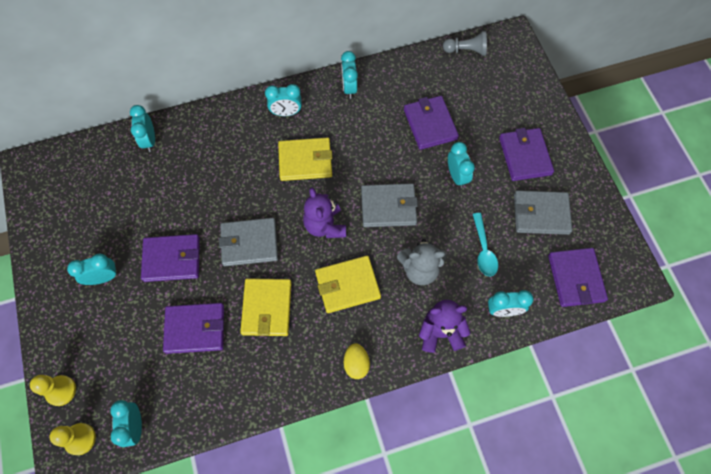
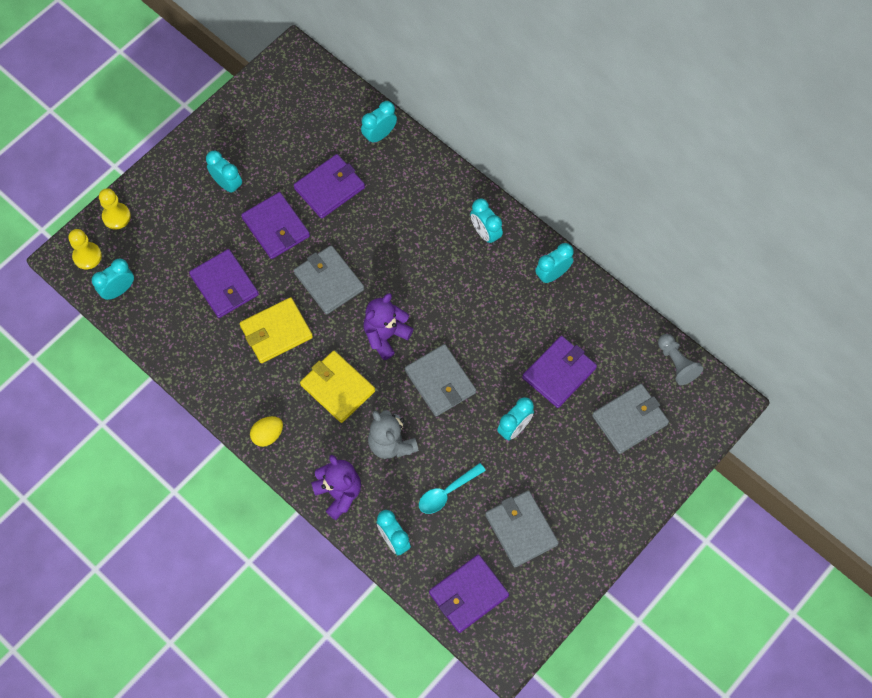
camera: 60 degrees right, 0 degrees up
(305, 161) = (443, 280): yellow wallet -> none
(492, 100) = (629, 420): none -> grey wallet
(525, 156) = (580, 483): purple wallet -> purple wallet (329, 188)

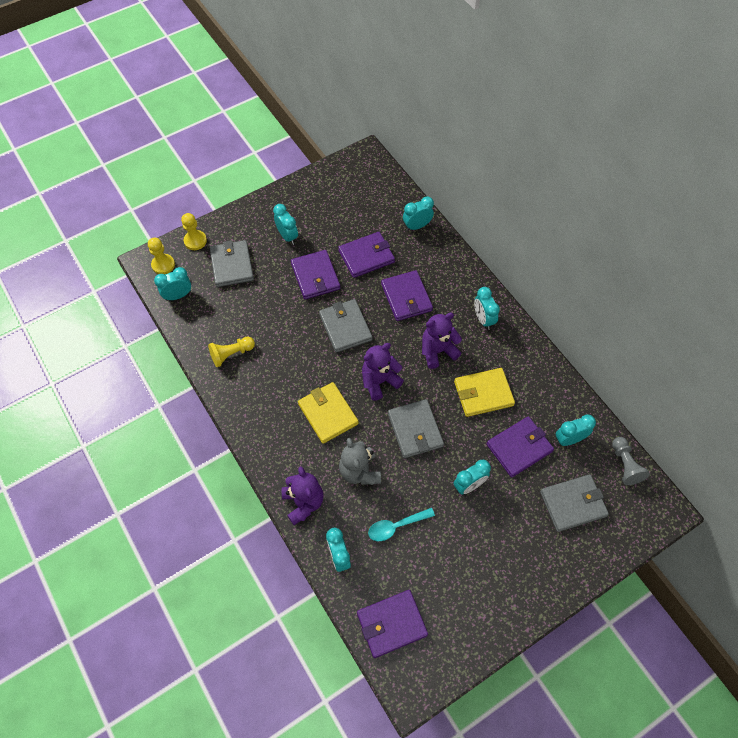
camera: 15 degrees right, 5 degrees down
(205, 346) = (231, 354): none -> yellow pawn
(224, 285) = (261, 311): purple wallet -> purple wallet (406, 297)
(268, 435) = (259, 438): yellow egg -> none
(276, 332) = (291, 356): yellow wallet -> yellow wallet (483, 393)
(442, 284) = (437, 351): none -> purple teddy bear
(521, 529) = (453, 577): grey wallet -> grey wallet (232, 265)
(552, 274) = (532, 365): turquoise clock -> turquoise clock (569, 439)

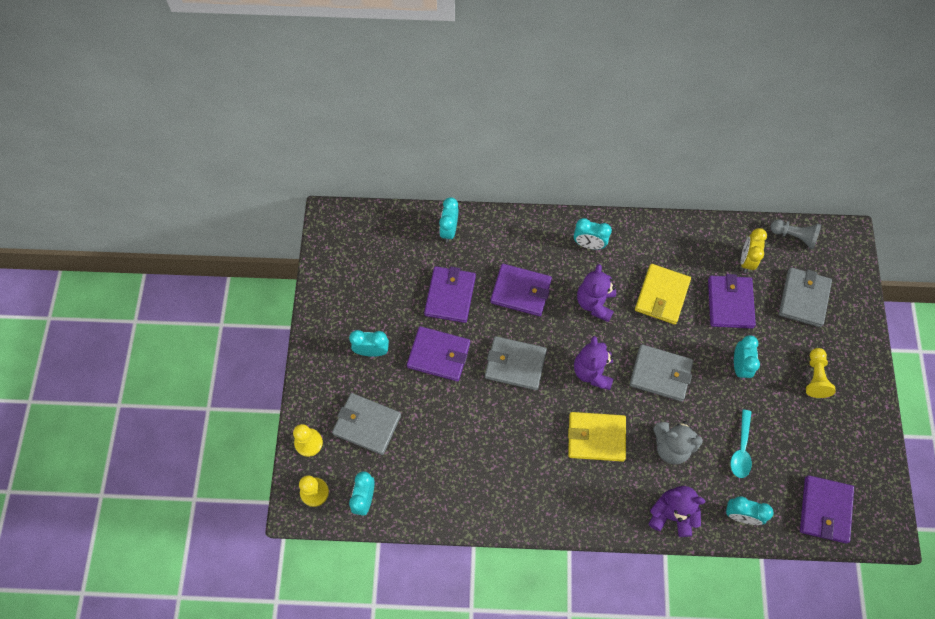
camera: 55 degrees left, 5 degrees up
(231, 354) = (472, 486): yellow pawn -> yellow pawn (815, 377)
(569, 439) = (746, 260): turquoise clock -> yellow clock

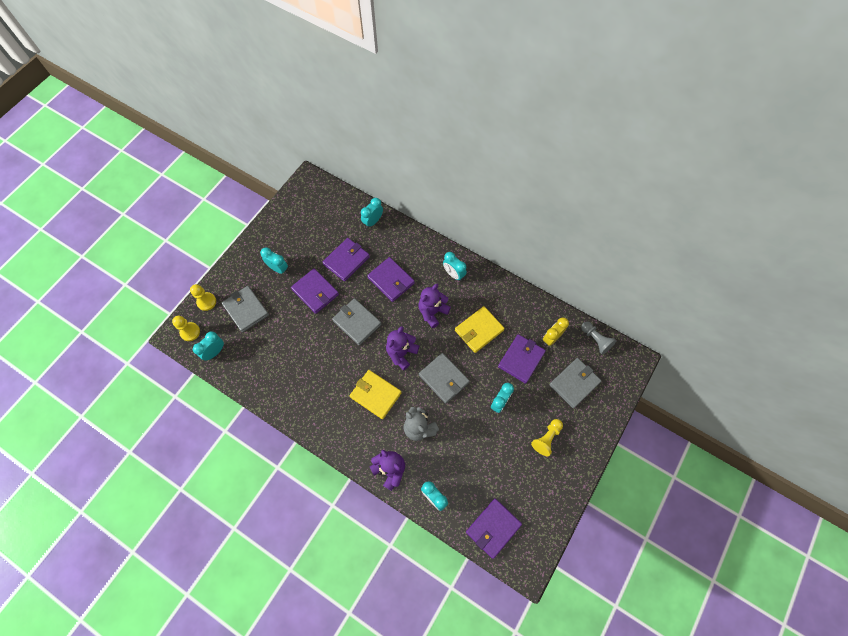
camera: 30 degrees right, 0 degrees up
(741, 449) = (463, 456): turquoise spoon -> none

